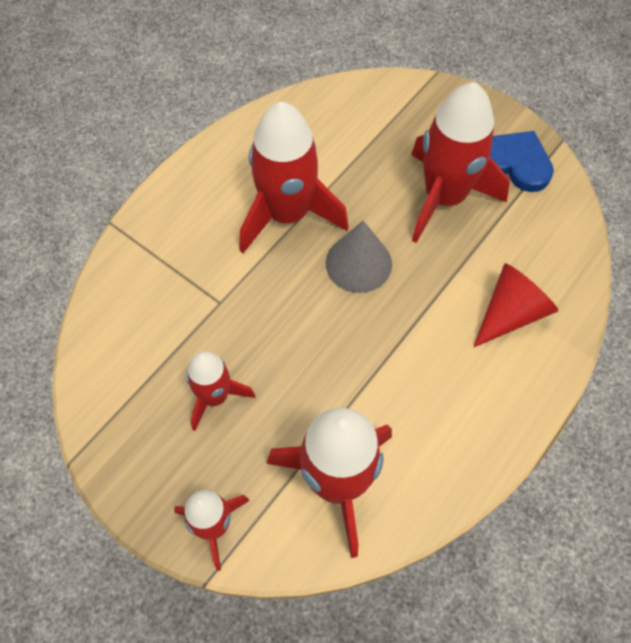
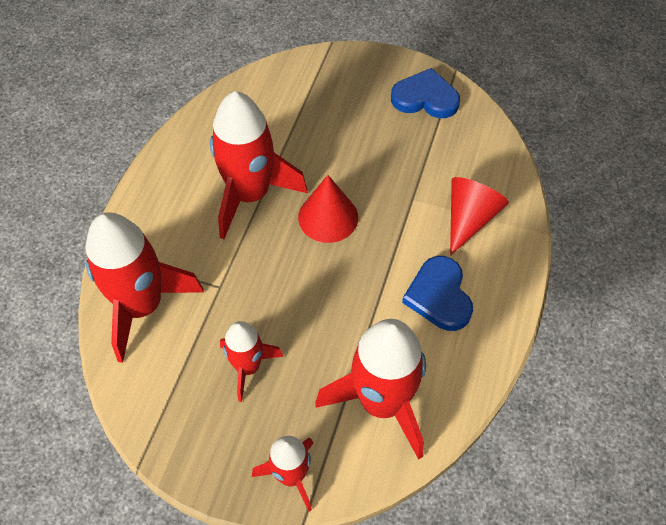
camera: 20 degrees left, 5 degrees down
(358, 263) = (328, 217): grey cone -> red cone
(443, 388) = (439, 296): none -> blue heart
(444, 197) = (378, 142): red rocket -> red rocket (142, 306)

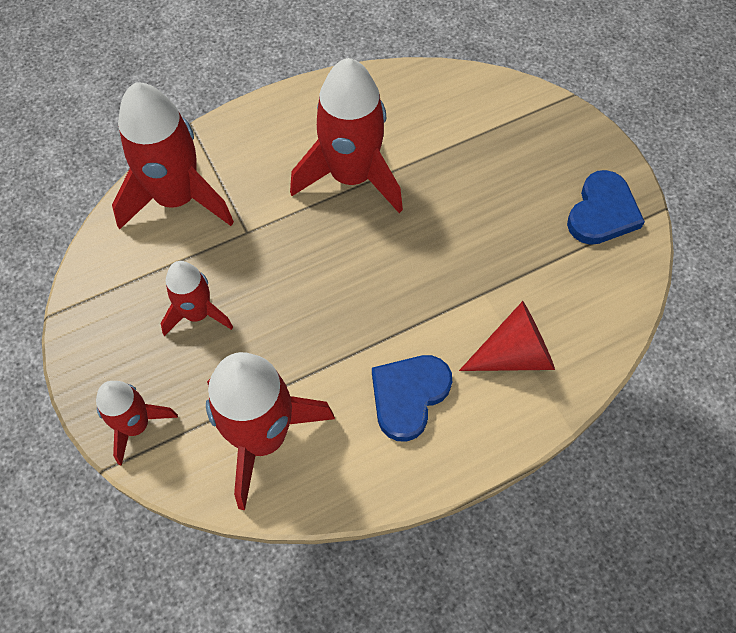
camera: 45 degrees right, 5 degrees up
(328, 217) = (393, 247): red cone -> none
(425, 98) = (602, 212): blue heart -> blue heart turned 60 degrees clockwise

